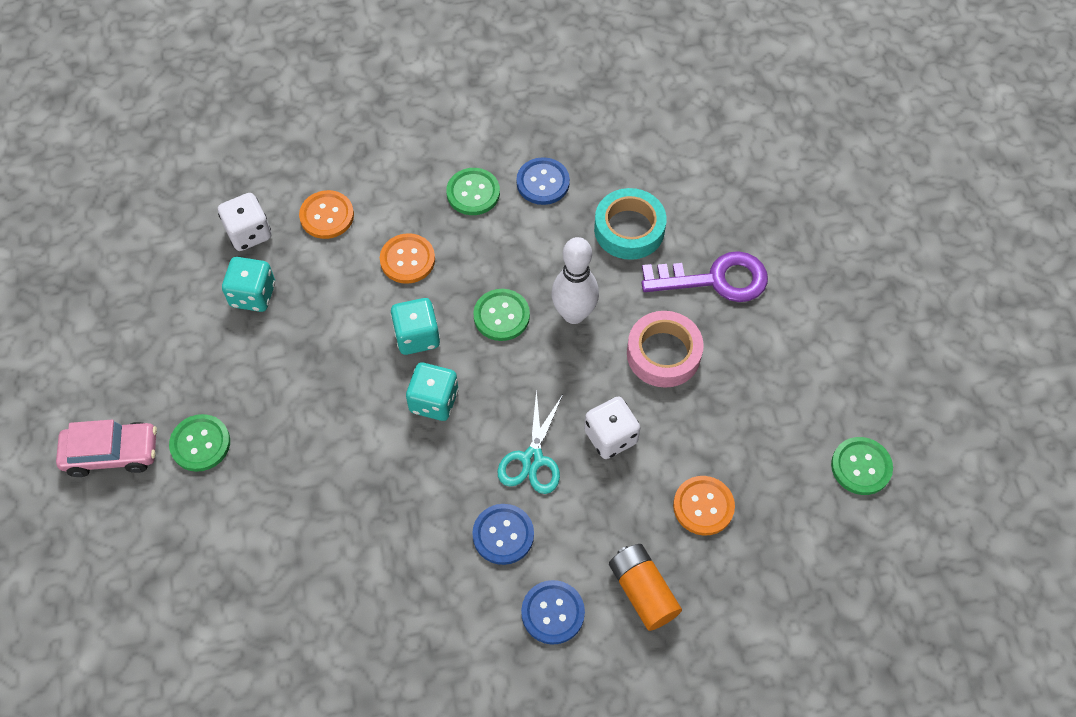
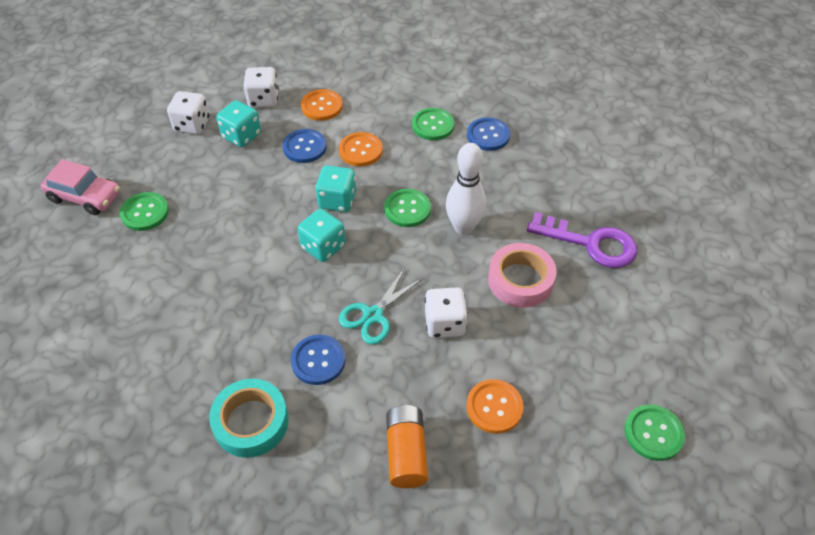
camera: 25 degrees right, 10 degrees down
(181, 303) = (192, 125): none -> white dice
(553, 613) = (322, 436): blue button -> blue button (304, 147)
(629, 229) = (538, 186): turquoise tape -> turquoise tape (251, 422)

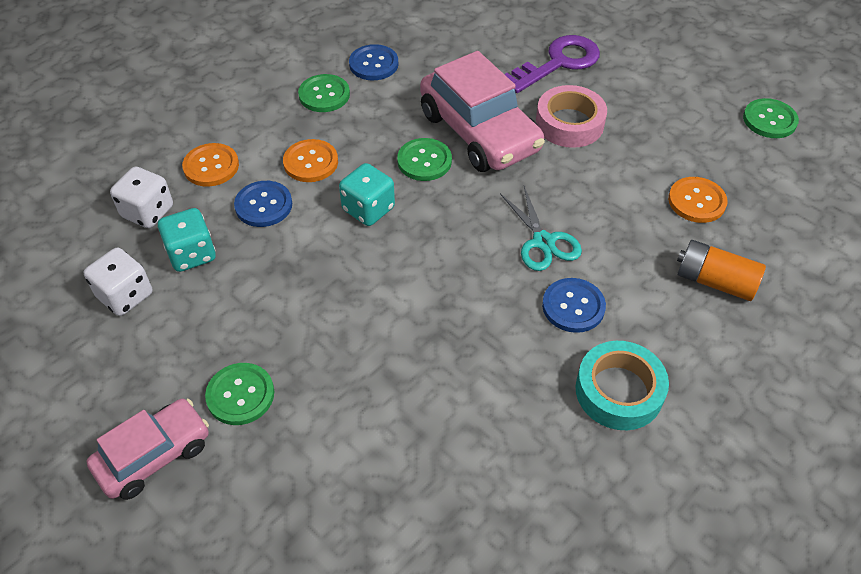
camera: 60 degrees left, 0 degrees up
(323, 247) = (425, 246): turquoise dice -> none
(444, 323) = (586, 194): white dice -> none
(463, 227) = (479, 132): white bowling pin -> pink car

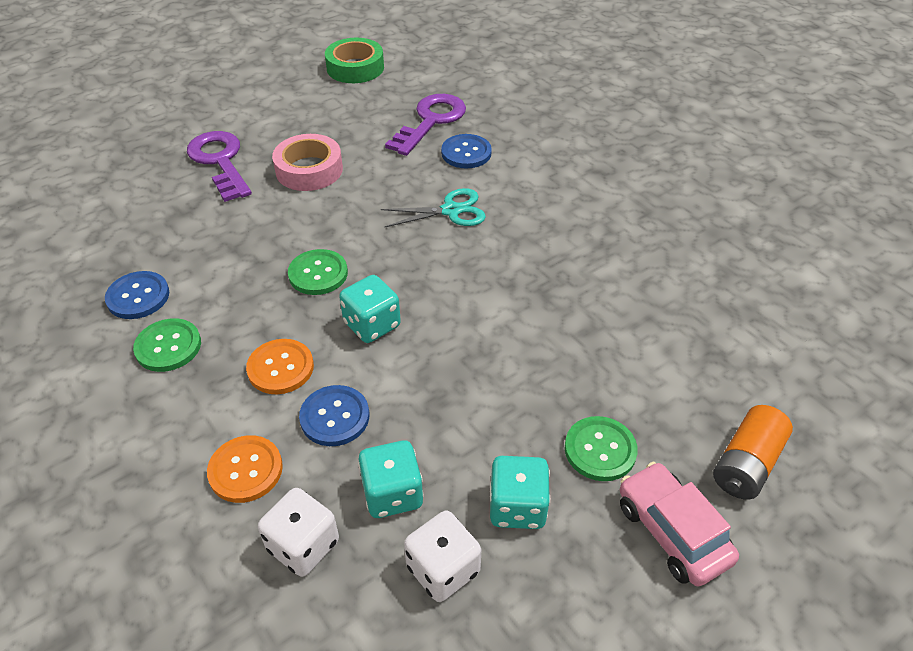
camera: 80 degrees left, 5 degrees down
(180, 337) = (517, 507): none -> turquoise dice
(479, 132) = (293, 229): pink car -> none
(573, 306) = (526, 206): blue button -> blue button (466, 153)
(619, 391) = (612, 198): turquoise tape -> none
(696, 201) = (431, 121): orange button -> purple key
(714, 281) = (515, 131): orange battery -> orange battery (746, 464)
(769, 120) = (355, 68): green button -> green tape

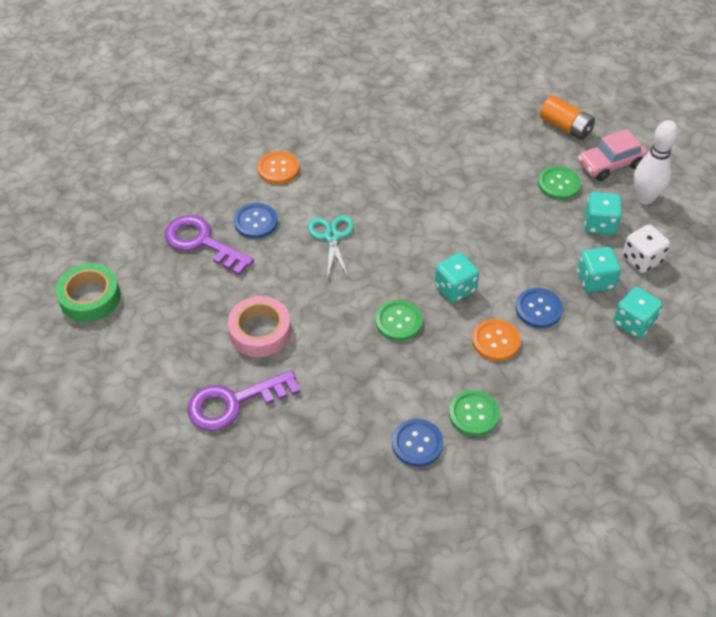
camera: 85 degrees left, 5 degrees up
(245, 470) = (583, 355): orange button -> orange button (278, 169)
(303, 545) = (633, 323): white dice -> turquoise dice
(597, 587) = (644, 198): none -> white bowling pin

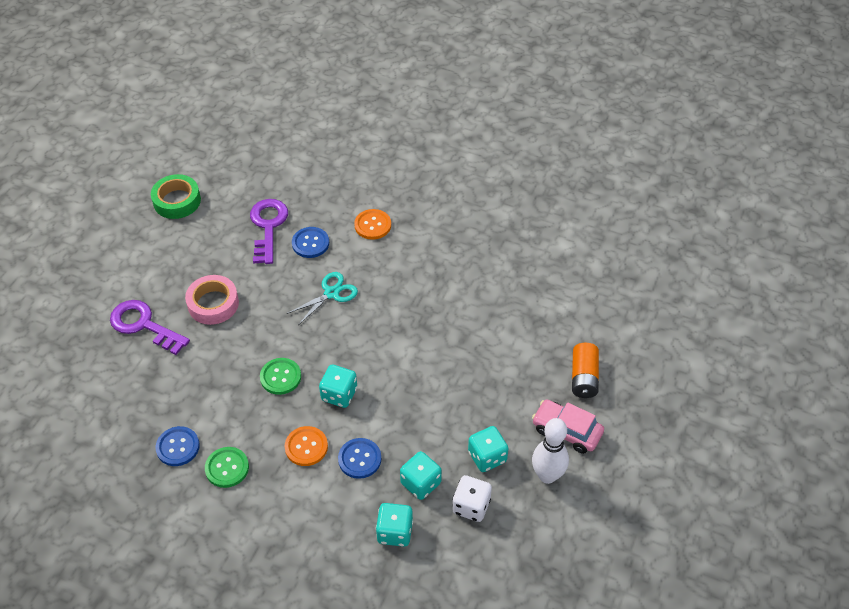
camera: 55 degrees right, 0 degrees up
(559, 184) = (510, 406): green button -> none

